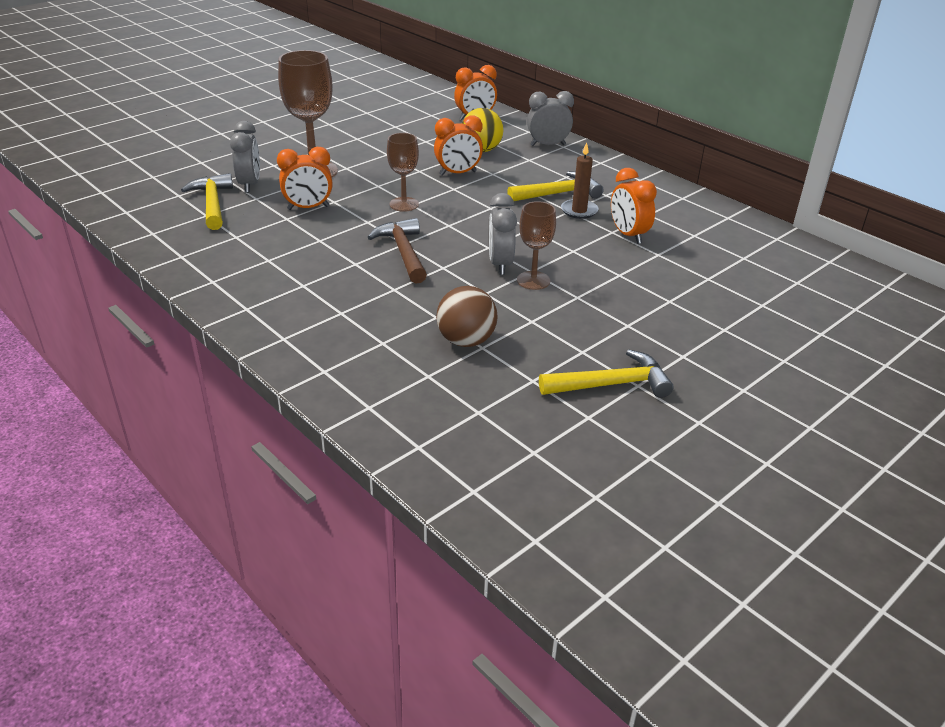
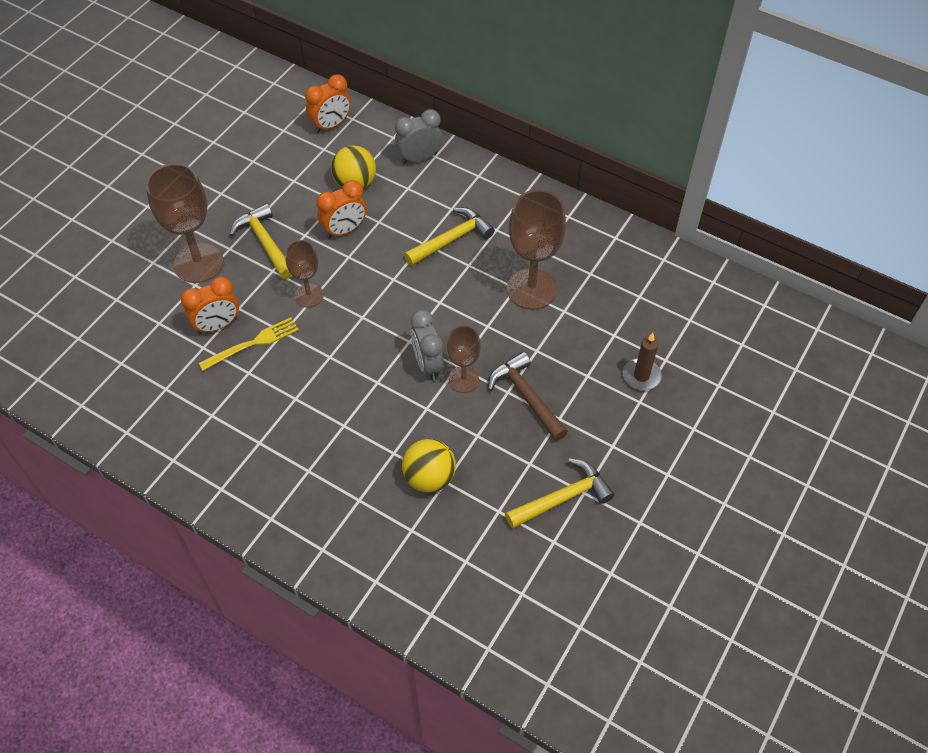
camera: 15 degrees left, 20 degrees up
(212, 204) = (119, 343): yellow hammer -> yellow hammer (265, 242)
(249, 185) = (143, 302): grey clock -> none
(334, 223) = (253, 343): none -> yellow fork
(403, 252) = (334, 370): brown hammer -> brown hammer (526, 396)
(466, 341) = (429, 478): brown ball -> yellow ball
(579, 211) = (478, 263): brown candle -> brown candle (641, 376)
(628, 235) = (531, 289): orange clock -> brown goblet

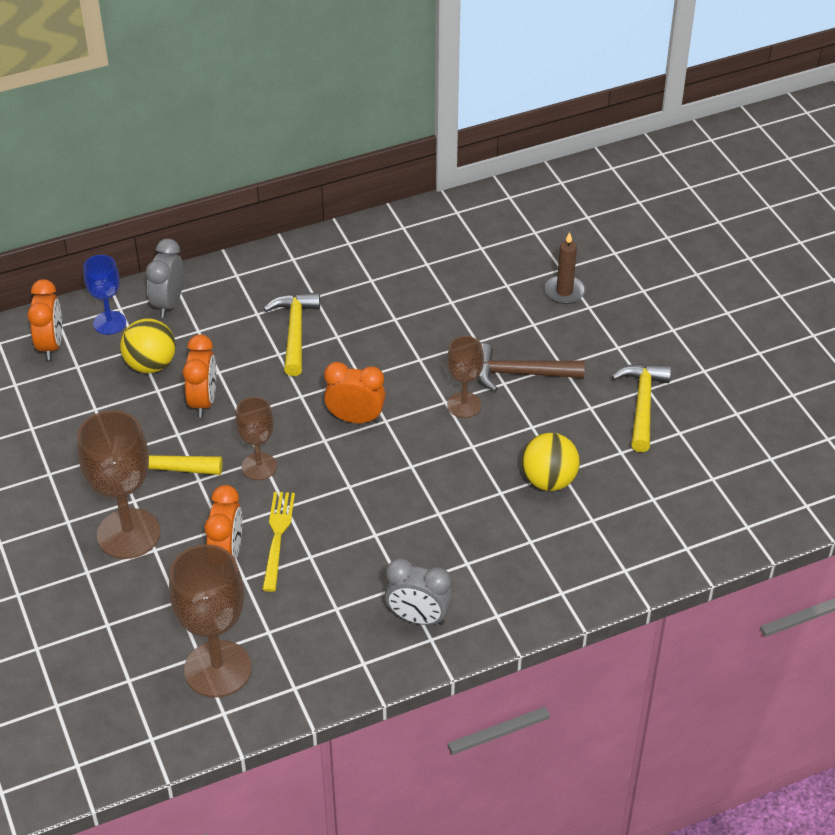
camera: 55 degrees left, 10 degrees down
(375, 140) = (109, 323): none -> blue goblet
(396, 322) = (355, 419): none -> orange clock
(428, 364) = (424, 420): grey clock -> grey clock (418, 618)
(531, 289) = (407, 309): brown goblet -> brown goblet (218, 669)

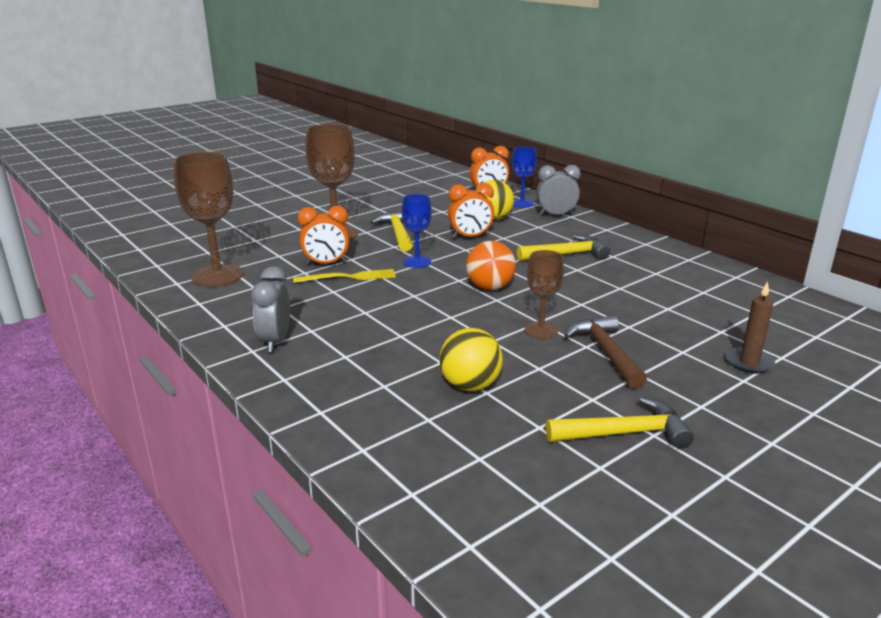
camera: 75 degrees right, 20 degrees down
(259, 466) = (417, 262): brown goblet -> blue goblet
(355, 419) = (490, 287): orange clock -> orange ball

